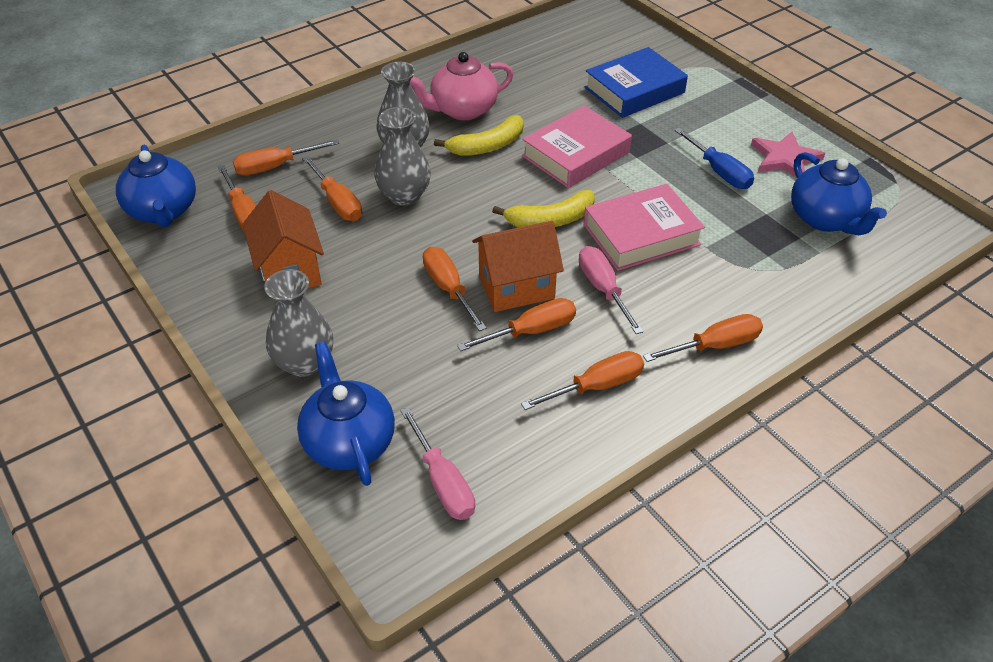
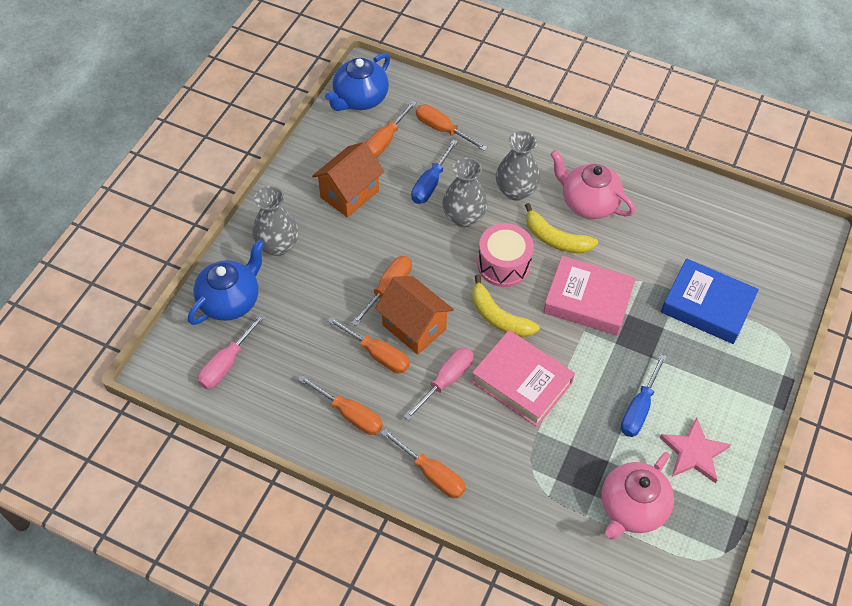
camera: 60 degrees right, 10 degrees up
(337, 202) = (431, 183): orange screwdriver -> blue screwdriver
(489, 191) = (503, 265): none -> pink drum
(825, 219) = (632, 508): blue teapot -> pink teapot

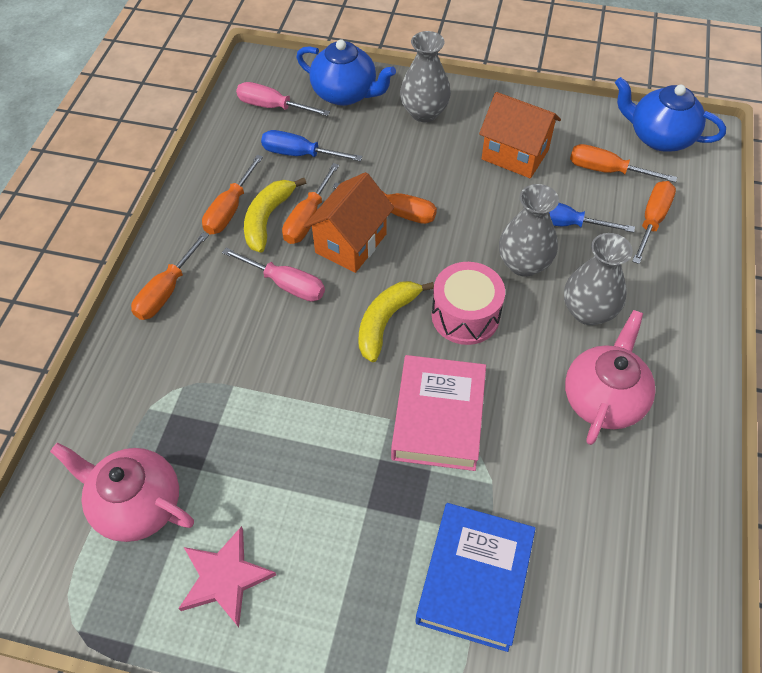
camera: 80 degrees right, 0 degrees up
(521, 382) = (298, 359): pink book -> none
(555, 239) = (526, 367): yellow banana -> yellow banana (267, 219)
(639, 408) = (283, 499): blue screwdriver -> blue screwdriver (300, 154)

